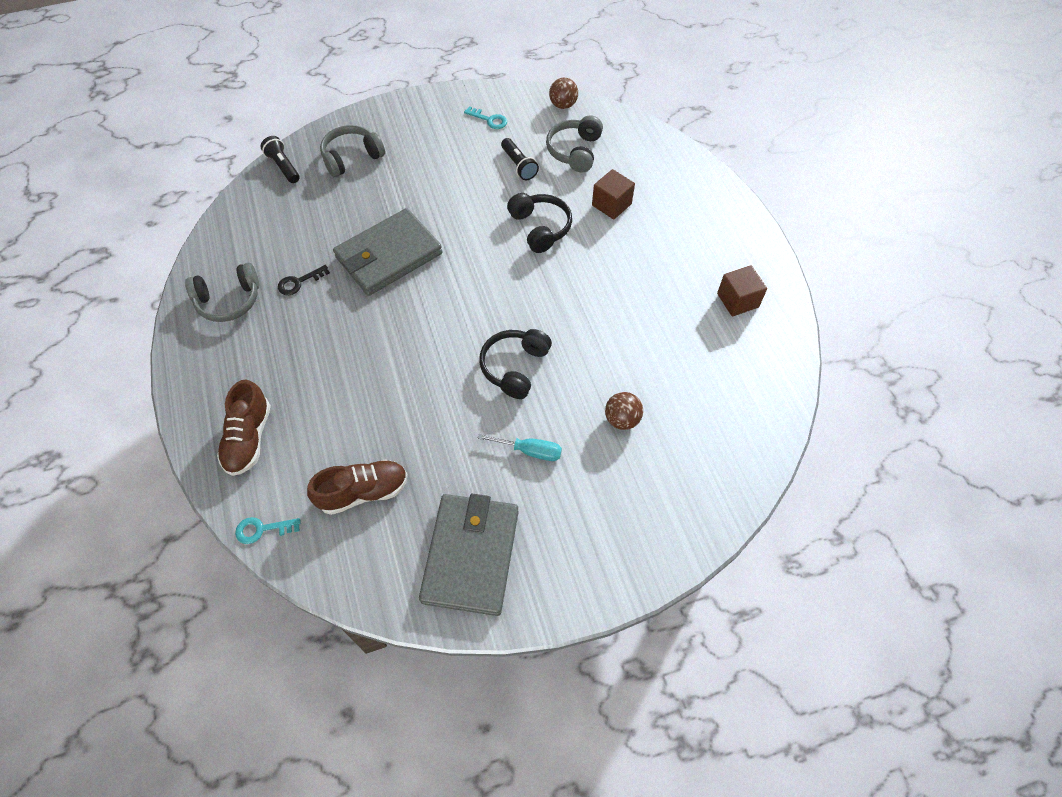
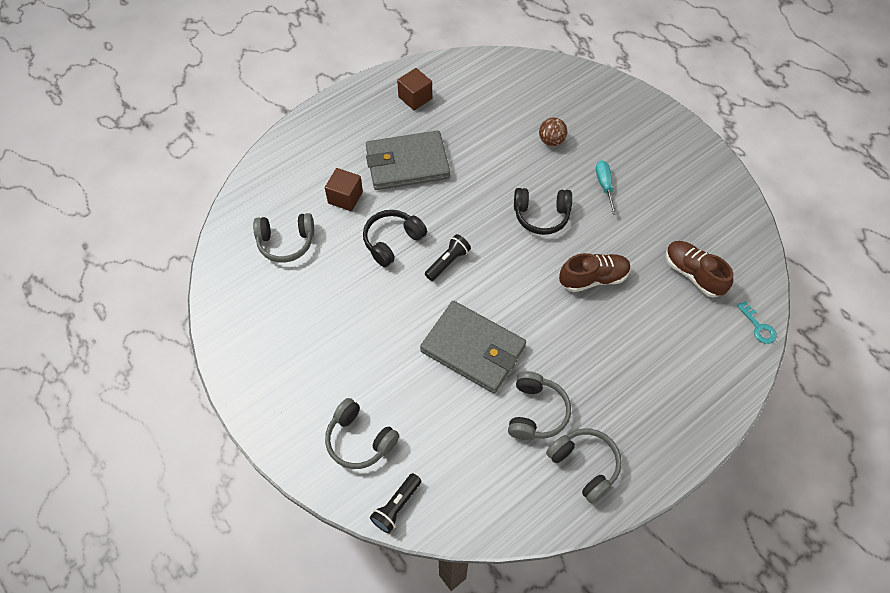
camera: 110 degrees left, 0 degrees up
(249, 438) = (699, 373): brown shoe -> brown shoe (593, 278)
(299, 282) = (536, 412): black key -> grey headphones
(471, 555) = (696, 195): grey wallet -> grey wallet (407, 164)
(489, 120) = (262, 329): turquoise key -> none
(519, 165) = (320, 282): black flashlight -> black flashlight (448, 262)
(563, 105) = (222, 270): brown ball -> none

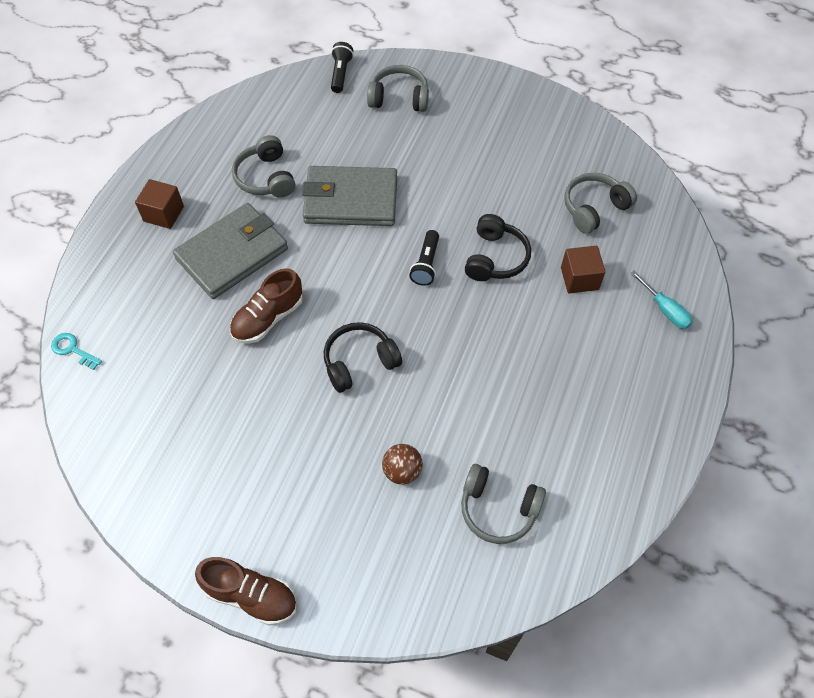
camera: 150 degrees right, 0 degrees up
(407, 164) = (548, 350): grey wallet -> grey wallet (232, 254)
(415, 98) = (610, 446): brown cube -> brown cube (163, 214)
(584, 465) = (205, 159): grey headphones -> grey headphones (498, 509)
(604, 185) = (305, 439): turquoise screwdriver -> turquoise screwdriver (665, 310)
(693, 274) = (160, 375): brown shoe -> brown shoe (251, 595)

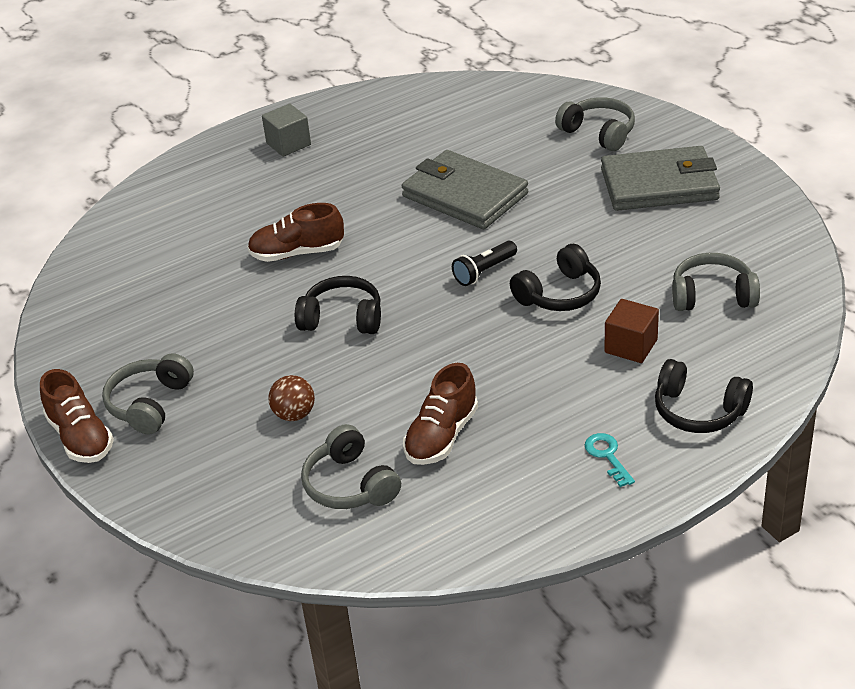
camera: 40 degrees right, 20 degrees down
(73, 350) = (121, 209): turquoise key -> turquoise key (607, 456)
(163, 214) = (288, 144): brown cube -> grey cube
(232, 254) = (316, 194): grey wallet -> grey wallet (659, 184)
(266, 177) = (404, 150): grey headphones -> grey headphones (150, 404)
(340, 74) = (560, 95): black flashlight -> none
(523, 427) = (441, 436): none -> brown shoe
(665, 310) = (698, 411): turquoise screwdriver -> black headphones

